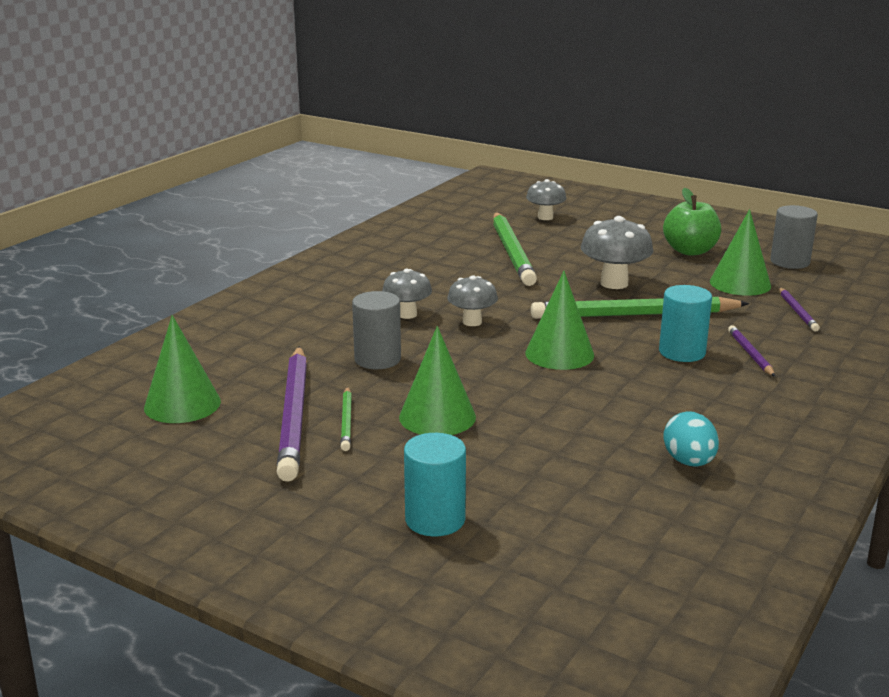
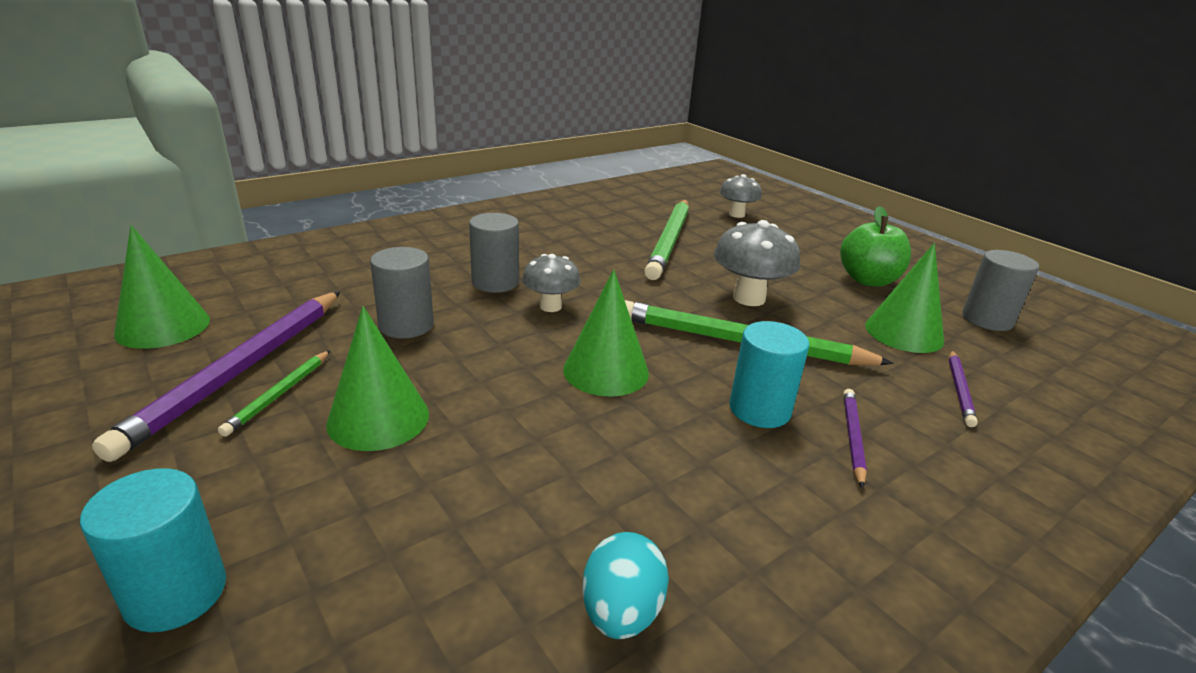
camera: 20 degrees right, 5 degrees up
(407, 314) = (495, 282): grey mushroom -> grey cylinder

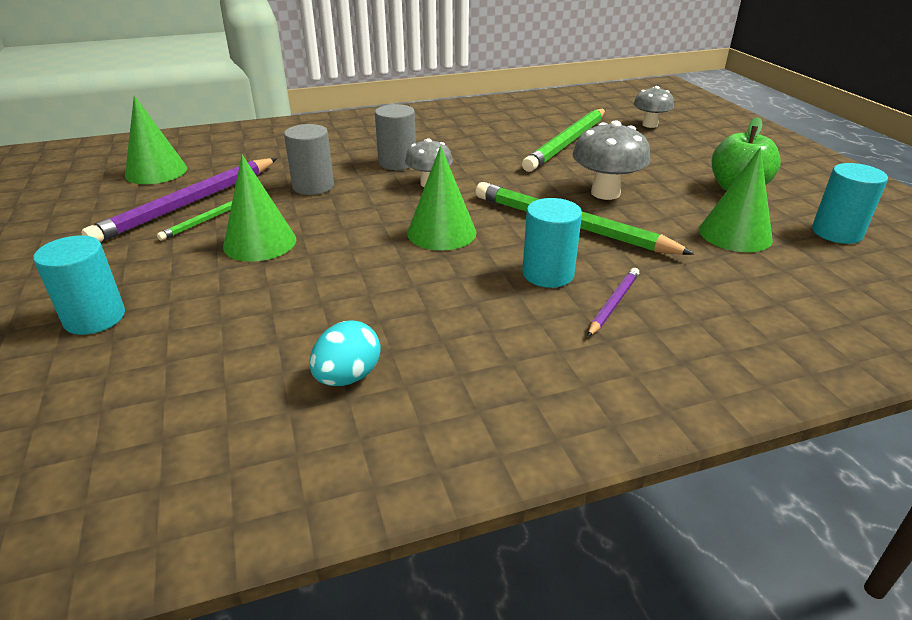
camera: 20 degrees right, 5 degrees up
(960, 390) = (750, 284): purple pencil -> none
(987, 319) = (836, 233): grey cylinder -> turquoise cylinder

